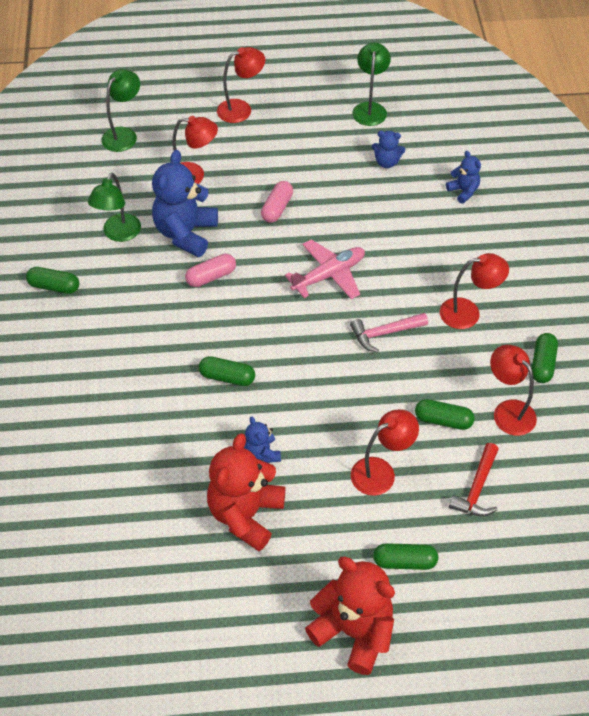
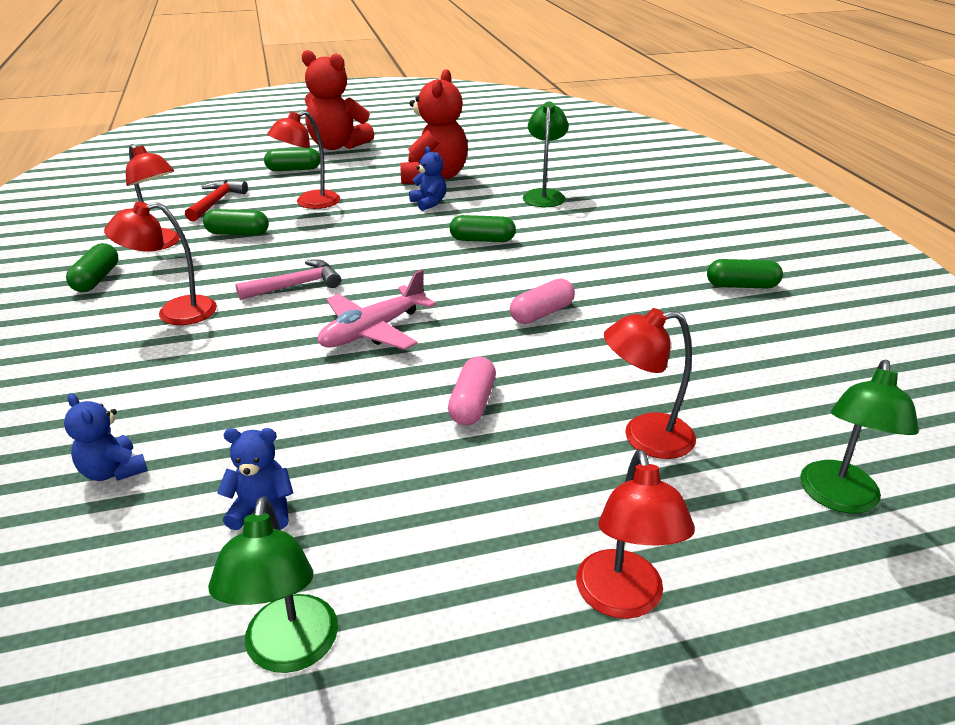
camera: 170 degrees right, 20 degrees down
(119, 234) = (706, 344): green lamp -> green lamp (544, 195)
(186, 233) = (606, 355): blue teddy bear -> none
(241, 109) = (622, 600): red lamp -> red lamp turned 60 degrees counterclockwise

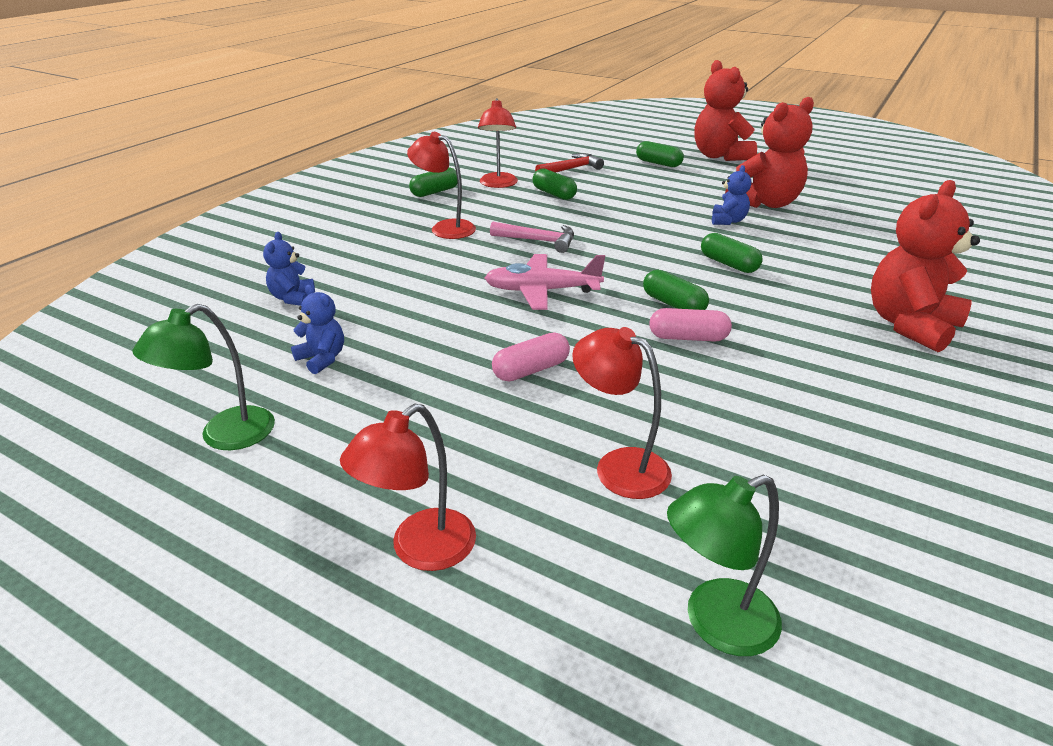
camera: 45 degrees right, 0 degrees up
(310, 203) = (634, 190): red lamp -> none
(544, 195) = (849, 250): green lamp -> none
(652, 236) = (910, 325): none -> red teddy bear
(741, 286) = (941, 409): green capsule -> green capsule (673, 304)

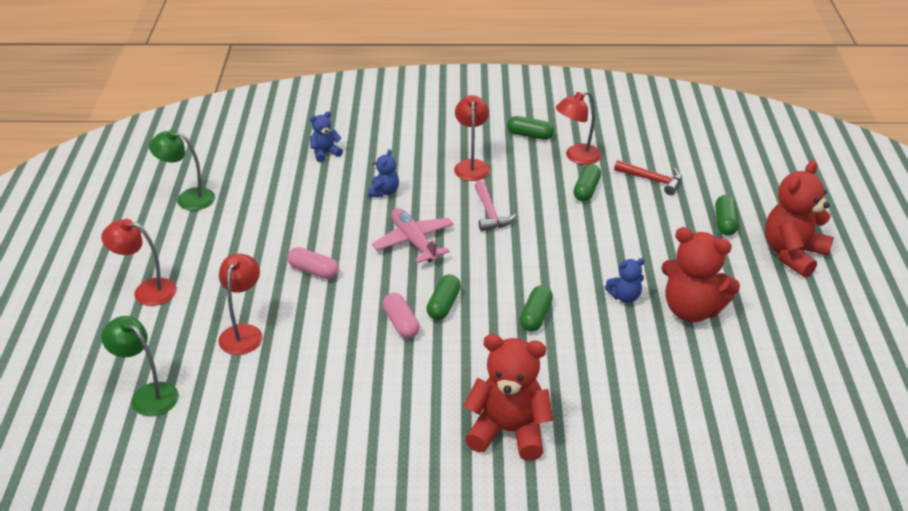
camera: 60 degrees right, 5 degrees up
(322, 359) = (271, 194): blue teddy bear -> blue teddy bear (384, 192)

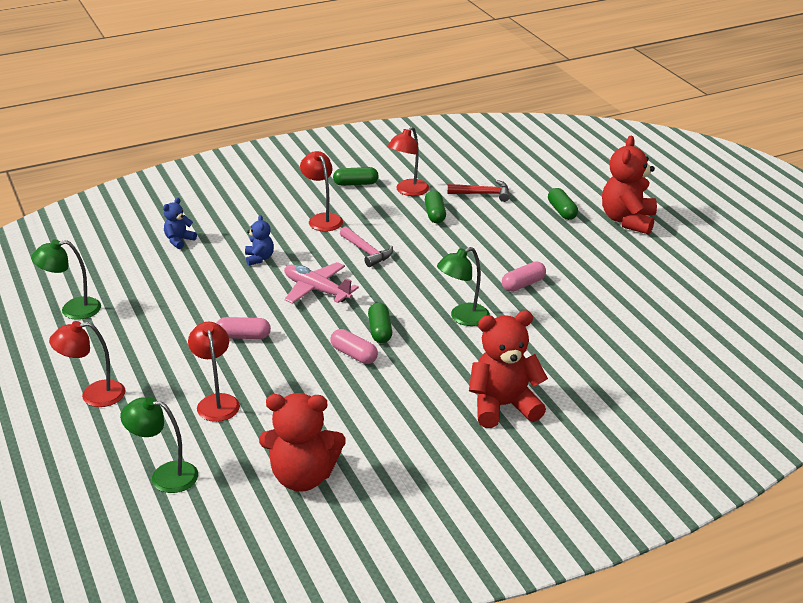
camera: 25 degrees left, 5 degrees down
(535, 316) = (463, 318): green capsule -> green lamp
(624, 297) = (523, 284): blue teddy bear -> pink capsule
(691, 310) = (581, 280): red teddy bear -> red teddy bear (303, 477)

